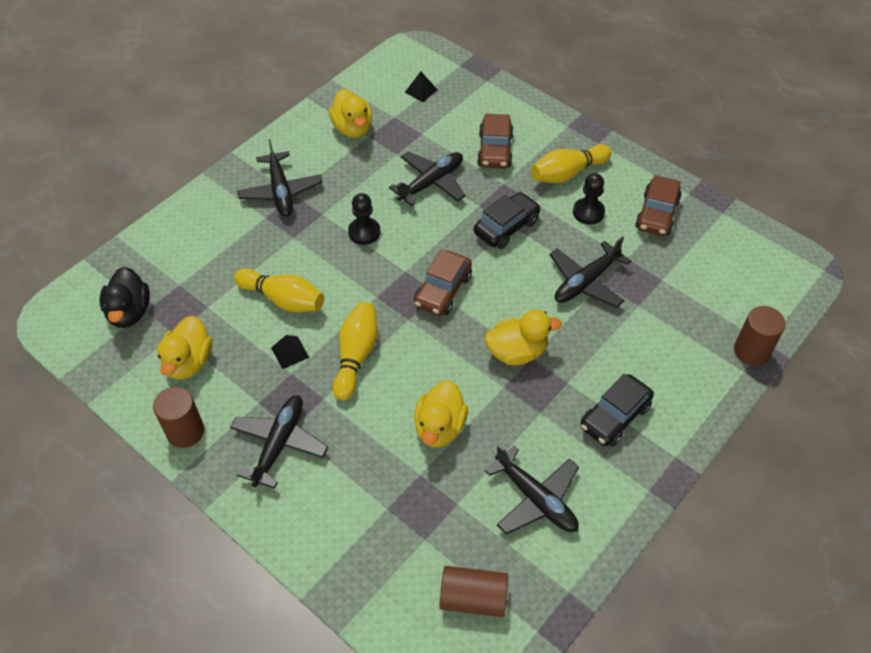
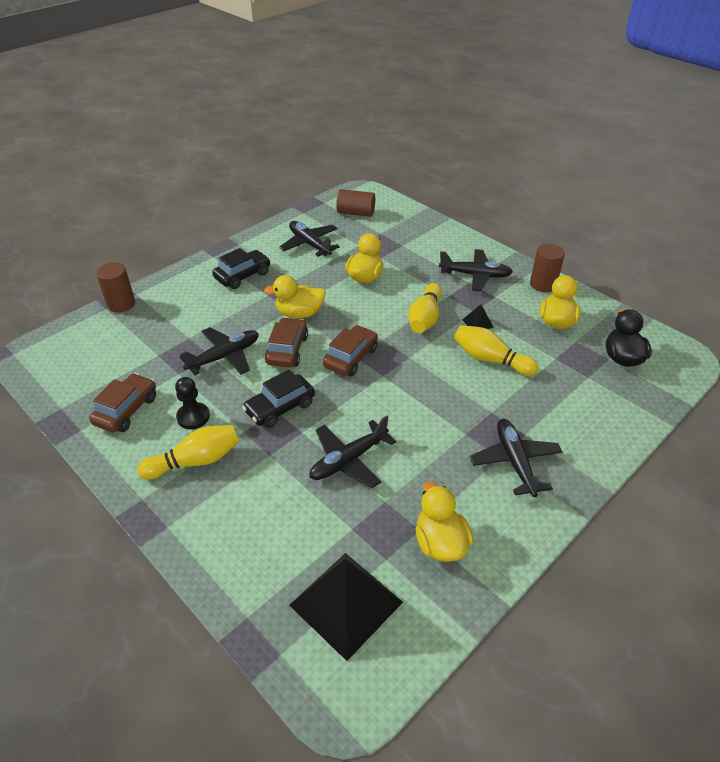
camera: 175 degrees left, 10 degrees down
(279, 443) = (475, 275): black plane -> black plane turned 105 degrees counterclockwise
(364, 232) = (421, 412): black pawn -> none
(421, 91) = (345, 603): black pyramid -> black pyramid, size x2.39
(494, 150) = (268, 497): brown car -> brown car (287, 350)

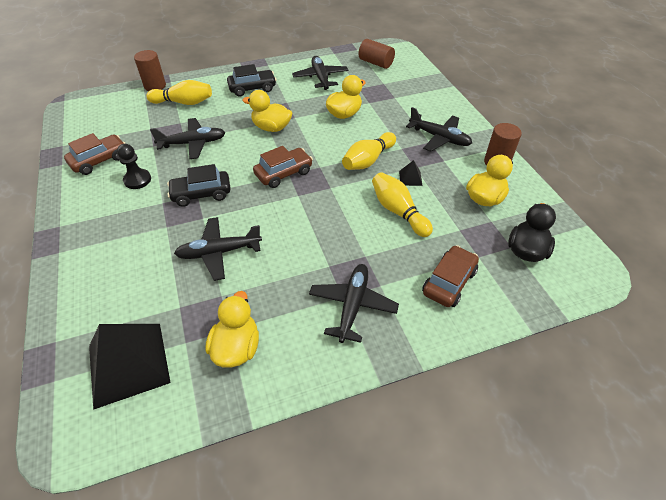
camera: 25 degrees right, 5 degrees up
(195, 461) = (113, 212): yellow bowling pin -> yellow bowling pin (184, 103)
(287, 350) = (241, 152): brown car -> brown car (449, 282)

